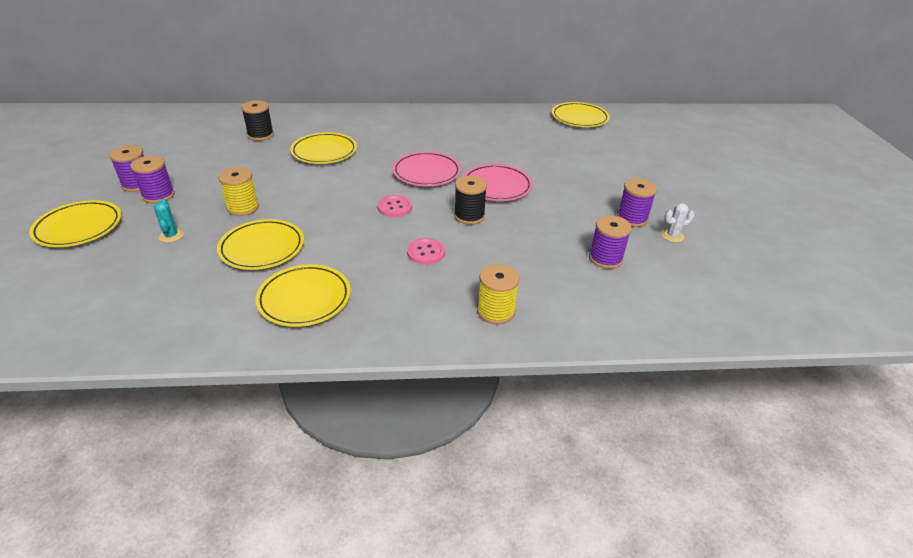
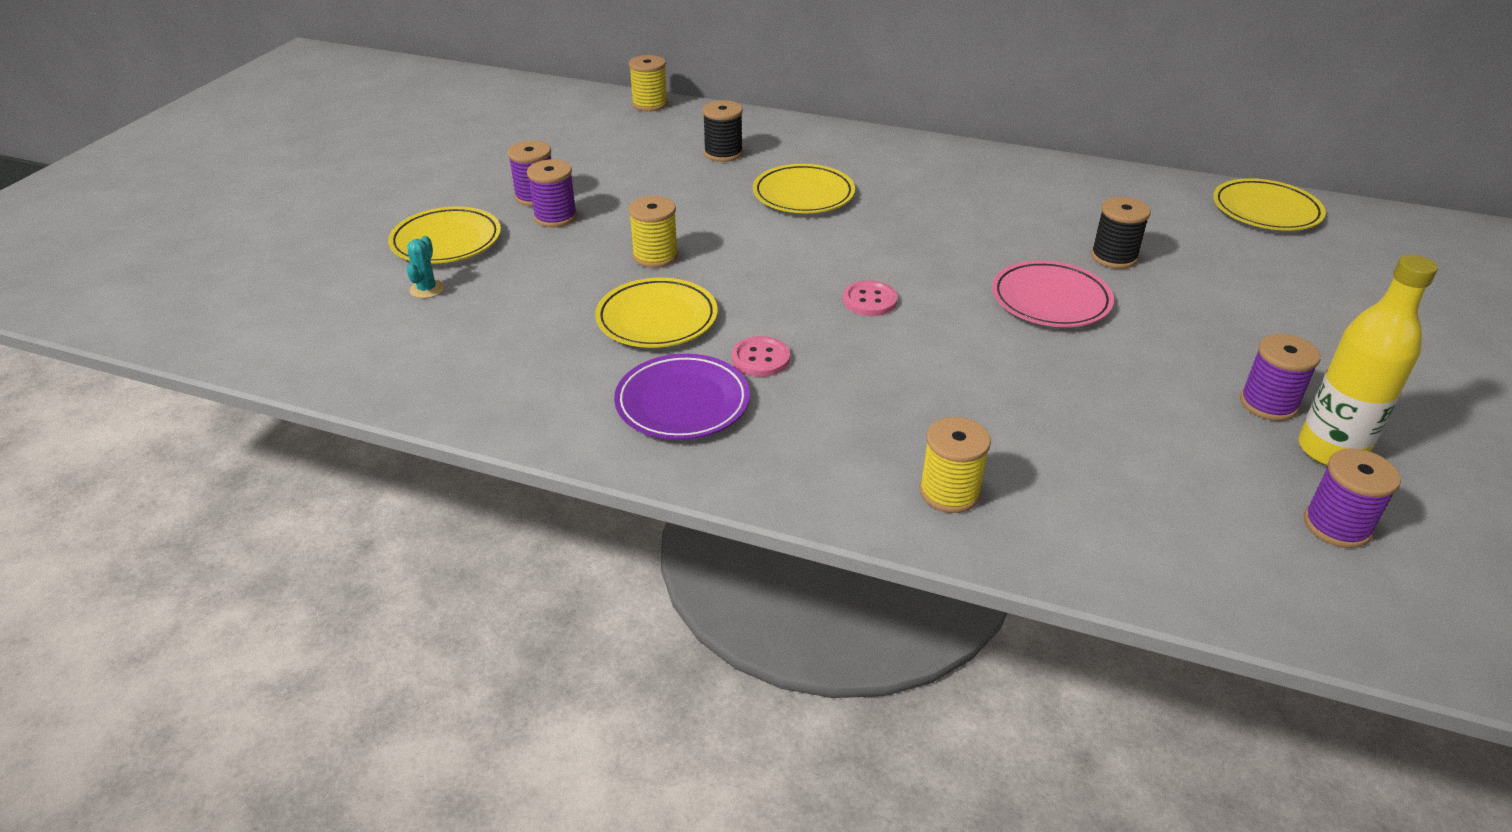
camera: 25 degrees right, 0 degrees up
(171, 236) = (550, 276): turquoise cactus -> turquoise cactus (427, 289)
(196, 112) = (650, 104): none -> yellow spool
(304, 299) = (682, 402): yellow plate -> purple plate
(426, 172) = (945, 256): pink plate -> none
(426, 253) = (884, 379): pink button -> pink button (760, 359)
(469, 216) = (980, 338): black spool -> black spool (1114, 257)
(605, 258) = (1179, 458): purple spool -> purple spool (1336, 526)
(672, 236) = (1330, 450): white cactus -> yellow bottle

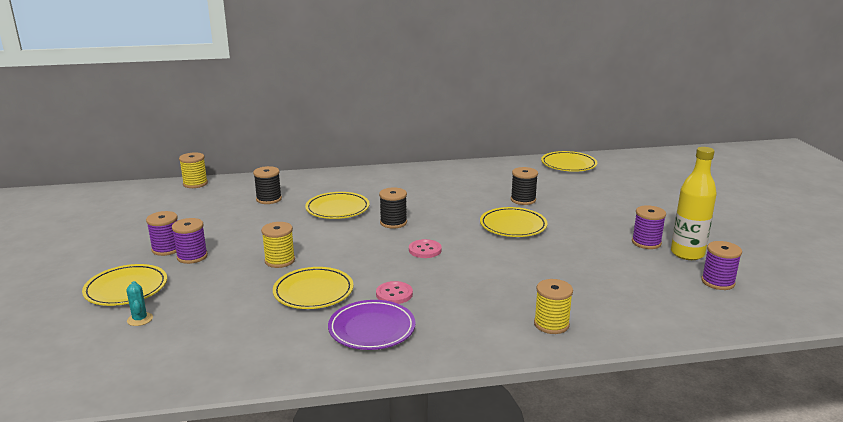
camera: 30 degrees left, 15 degrees down
(864, 240) = (393, 223): none -> black spool
(1050, 300) = (513, 226): pink plate -> yellow plate

